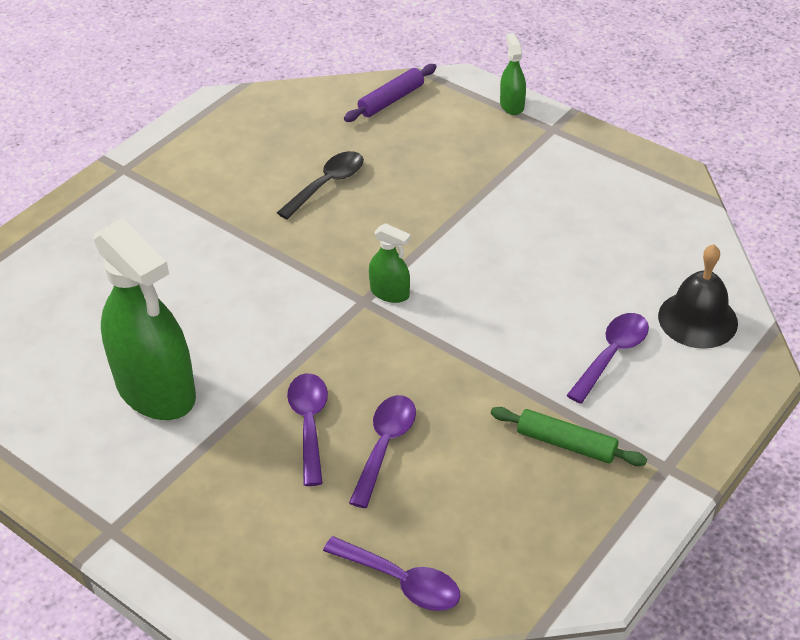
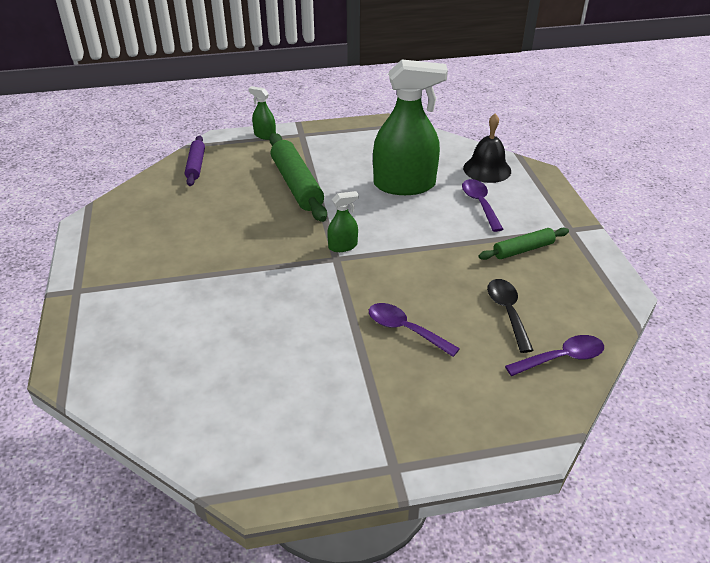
camera: 50 degrees left, 5 degrees down
(156, 390) = (296, 380): green spray bottle -> green spray bottle (404, 185)
(327, 184) = (225, 221): black spoon -> black spoon (507, 312)
(385, 445) = (455, 310): purple spoon -> none
(453, 189) = (296, 185): none -> green rolling pin

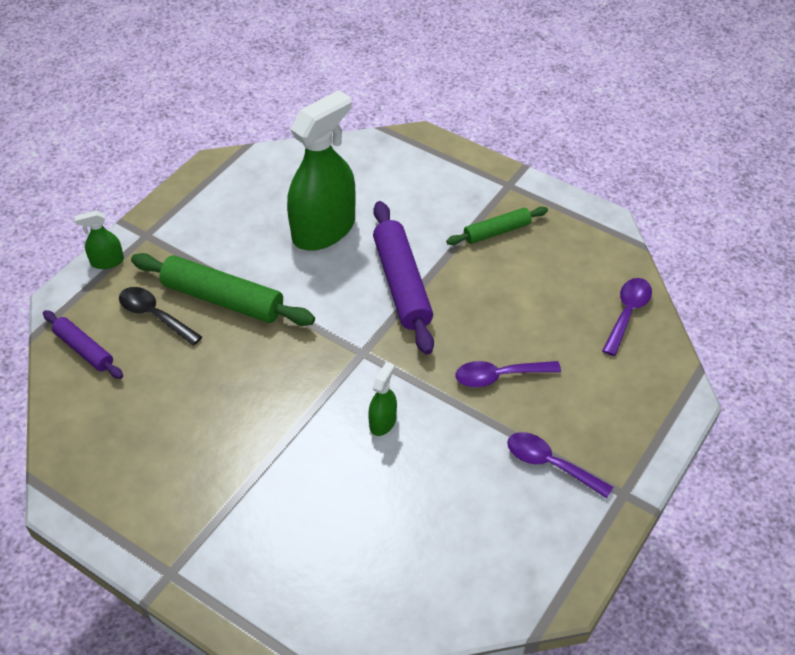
camera: 45 degrees left, 10 degrees up
(343, 246) = (352, 335): green spray bottle -> green spray bottle (382, 422)
(413, 239) = (402, 284): none -> purple rolling pin
(480, 204) = (412, 207): purple spoon -> purple spoon (550, 464)
(487, 169) = (374, 162): black bell -> none
(507, 312) = (551, 301): black spoon -> black spoon (154, 315)
(523, 249) = (497, 231): green rolling pin -> green rolling pin turned 45 degrees clockwise

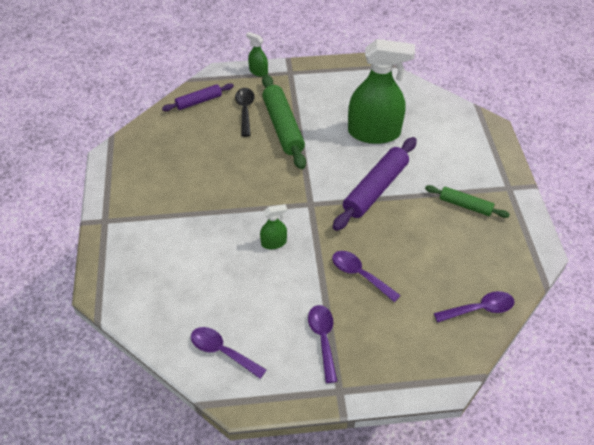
camera: 50 degrees right, 0 degrees up
(84, 349) = (199, 101): purple rolling pin -> purple rolling pin turned 60 degrees clockwise
(484, 569) = (222, 351): none -> purple spoon

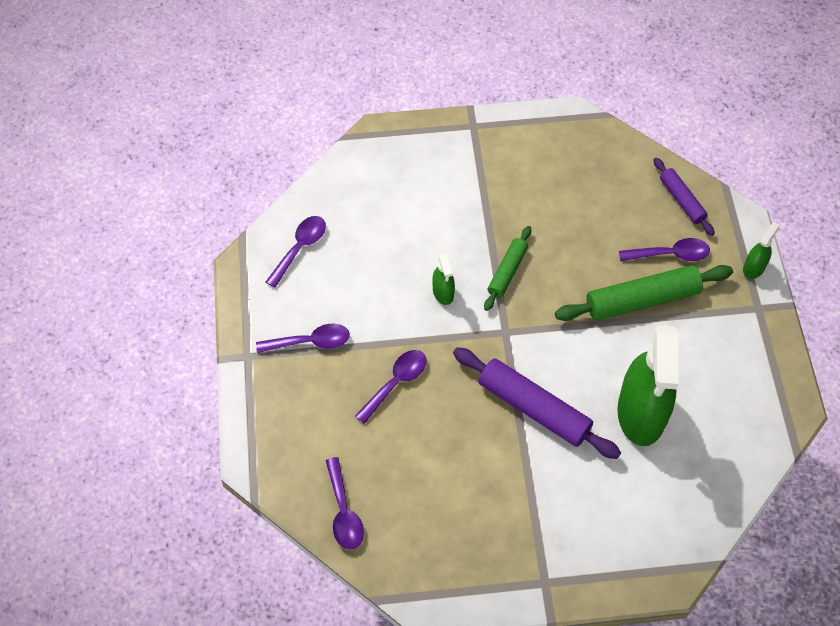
camera: 90 degrees right, 10 degrees up
(245, 110) = (670, 254): black spoon -> purple spoon
(465, 205) = (509, 518): green rolling pin -> green rolling pin (507, 272)

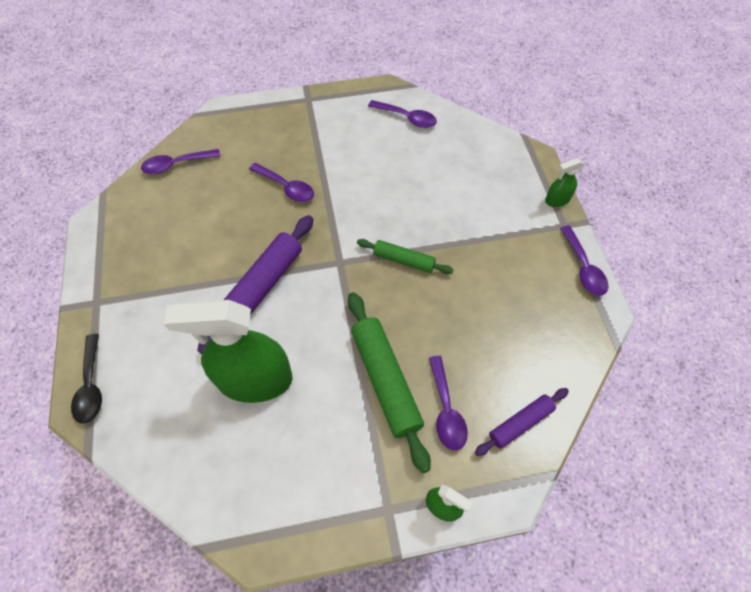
camera: 85 degrees right, 0 degrees up
(310, 342) = (322, 132): purple spoon -> purple spoon (583, 268)
(443, 292) = (376, 213): green spray bottle -> green spray bottle (557, 200)
(647, 571) = (91, 386): none -> black spoon

